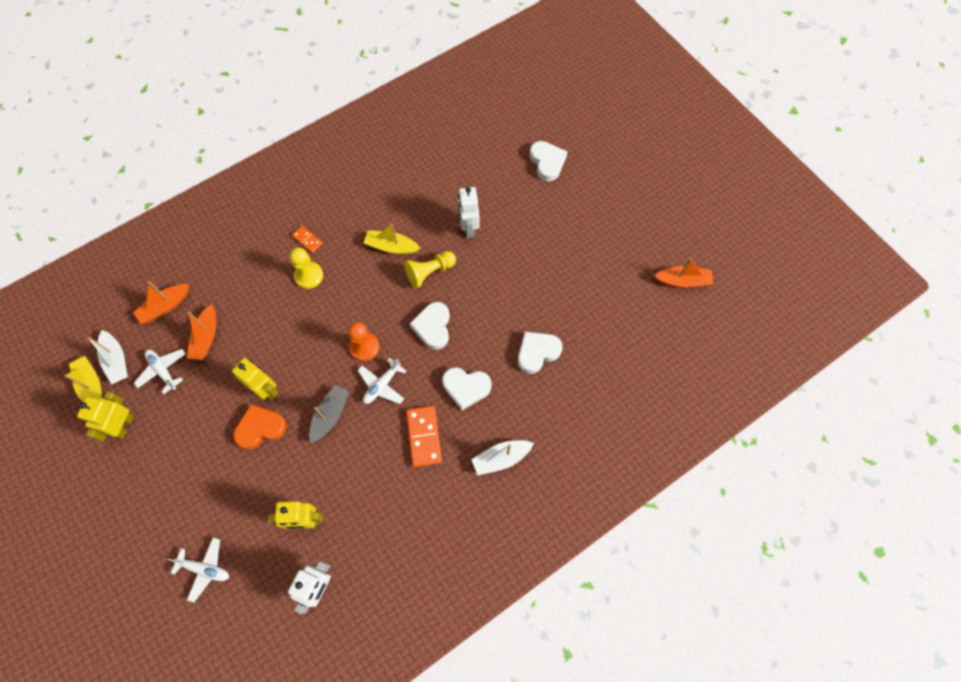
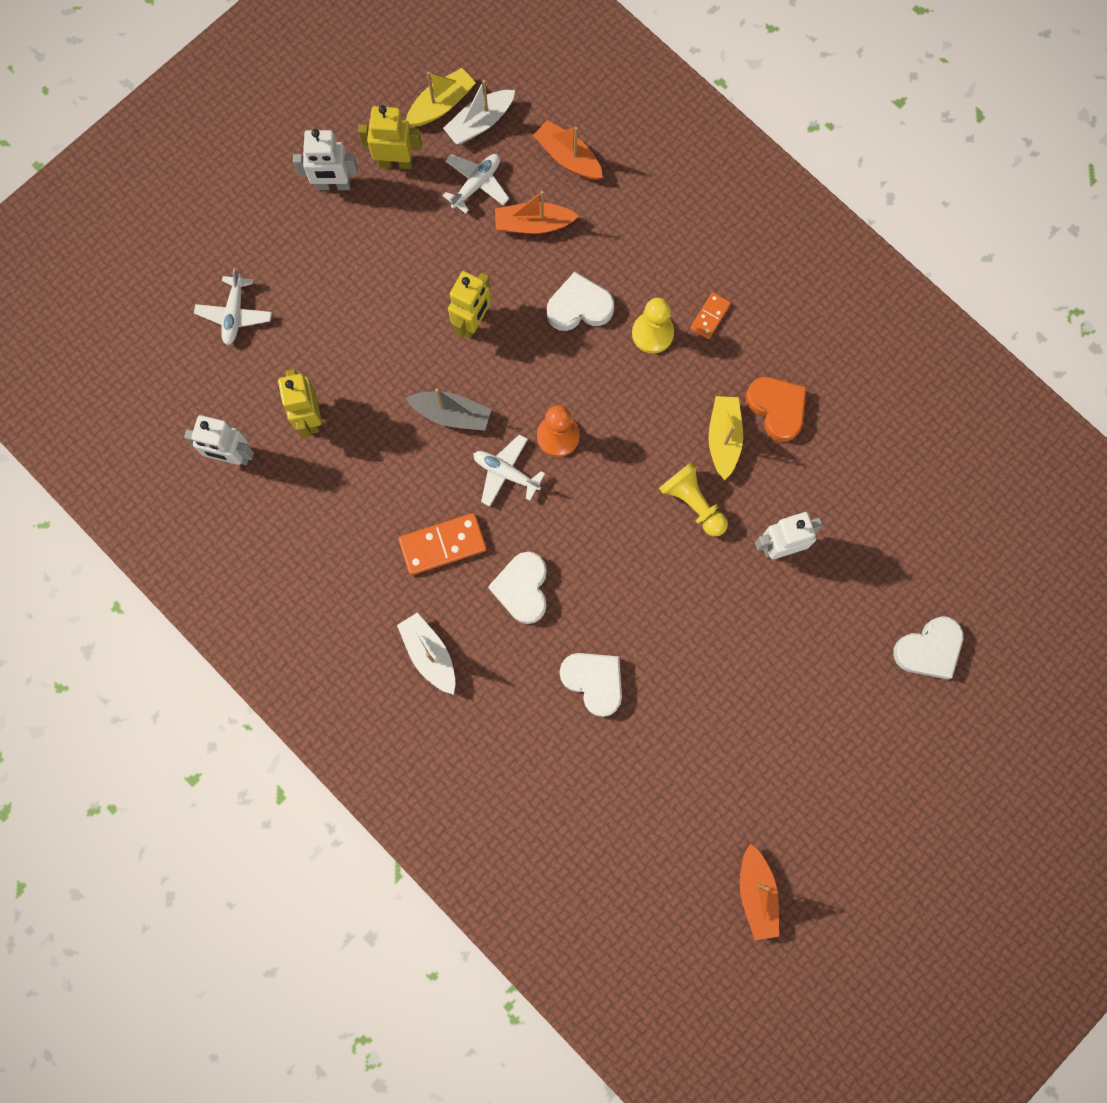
camera: 80 degrees right, 10 degrees up
(125, 475) = (333, 185): none -> white robot
(260, 428) = (419, 330): orange heart -> orange heart (777, 408)
(433, 327) = (606, 525): white heart -> white heart (579, 307)

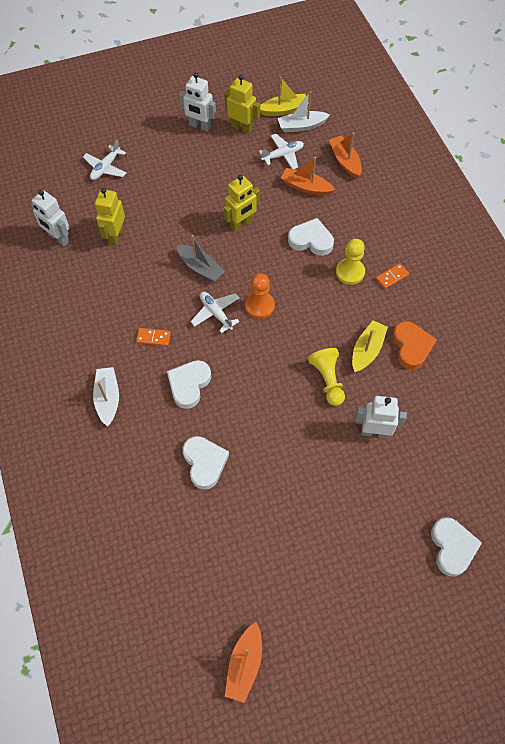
camera: 25 degrees right, 15 degrees down
(443, 544) = (153, 337): orange domino -> orange domino, size x0.57
(929, 649) = (452, 547): white heart -> white heart turned 90 degrees counterclockwise

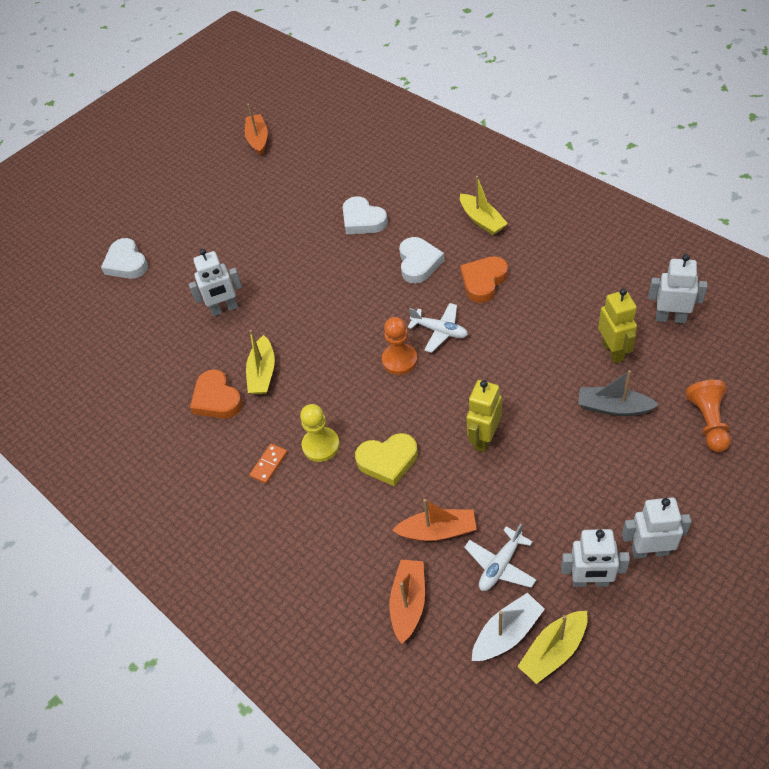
camera: 160 degrees right, 10 degrees down
(105, 168) = (708, 422): white plane -> orange pawn
(108, 398) = (482, 220): white boat -> yellow boat
(153, 337) = (483, 281): orange domino -> orange heart
(200, 267) = (491, 366): grey boat -> grey boat (613, 407)
(242, 127) = (590, 581): yellow robot -> white robot
(311, 240) = (388, 461): white heart -> yellow heart
(327, 380) = (289, 328): yellow pawn -> none
(345, 161) = (408, 603): orange boat -> orange boat turned 120 degrees counterclockwise

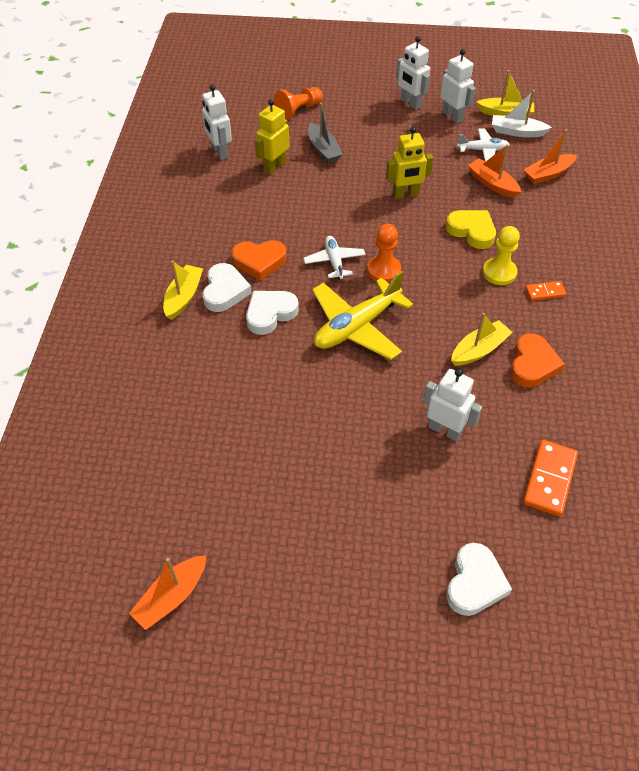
camera: 135 degrees left, 0 degrees up
(135, 342) = (549, 479): none -> orange domino
(357, 308) = (356, 327): none -> yellow plane
(363, 220) = (244, 388): white heart -> white heart (225, 291)

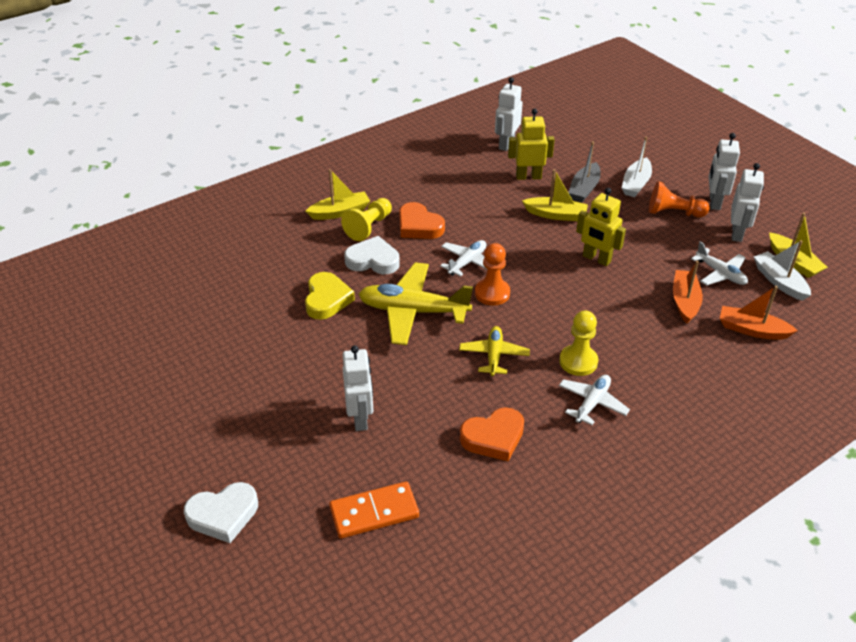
camera: 50 degrees right, 10 degrees down
(171, 597) = (79, 356): orange boat -> none
(225, 291) = (369, 227): white heart -> yellow pawn
(298, 110) = (609, 152): orange pawn -> orange pawn (673, 212)
(349, 123) = (635, 184): none -> white boat
(451, 312) = (494, 355): none -> yellow plane
(472, 231) = (606, 319): yellow heart -> yellow heart (327, 299)
(479, 350) = (471, 395): yellow boat -> yellow boat (556, 215)
(545, 292) = (592, 403): orange domino -> white plane

